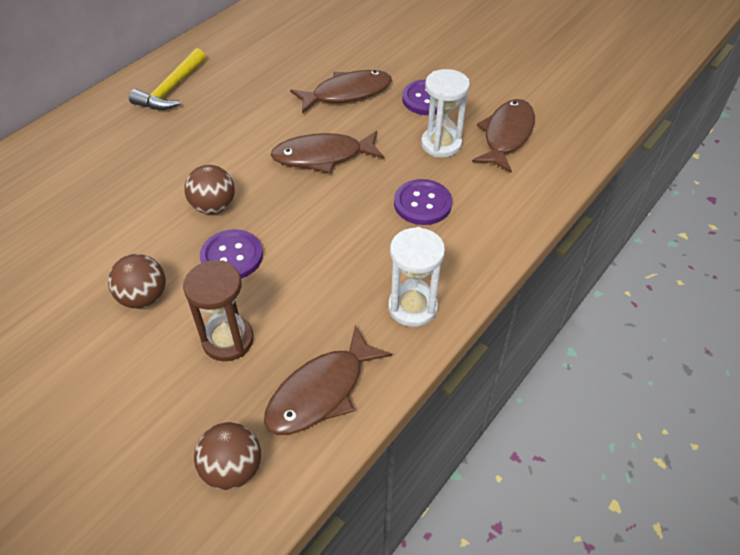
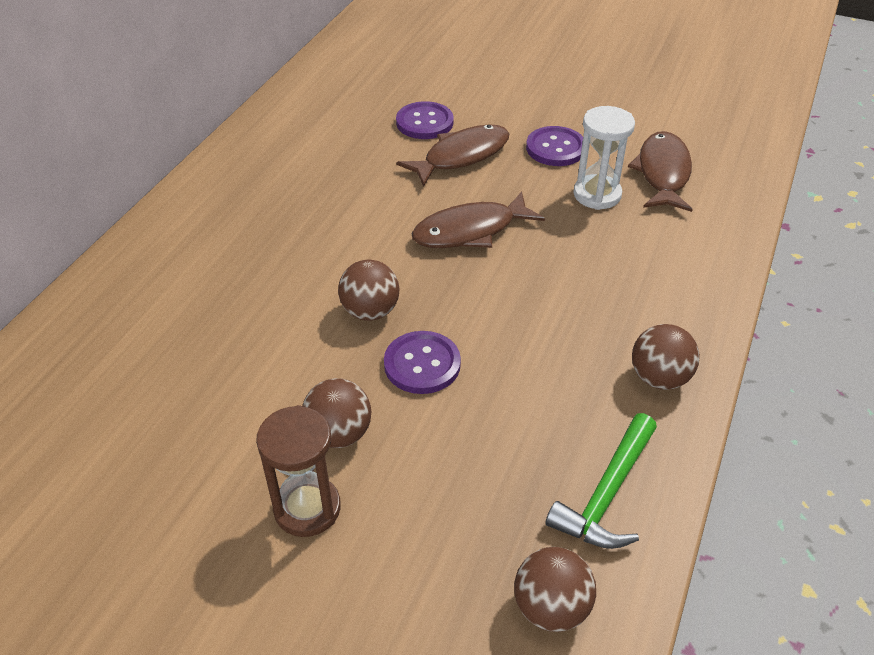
camera: 15 degrees left, 5 degrees down
(171, 89) = (246, 185): yellow hammer -> none
(228, 340) = (467, 461): brown hourglass -> brown hourglass (307, 508)
(321, 392) = (607, 494): brown fish -> green hammer
(412, 307) = (659, 378): white hourglass -> brown ball
(422, 204) = (610, 263): purple button -> purple button (424, 122)

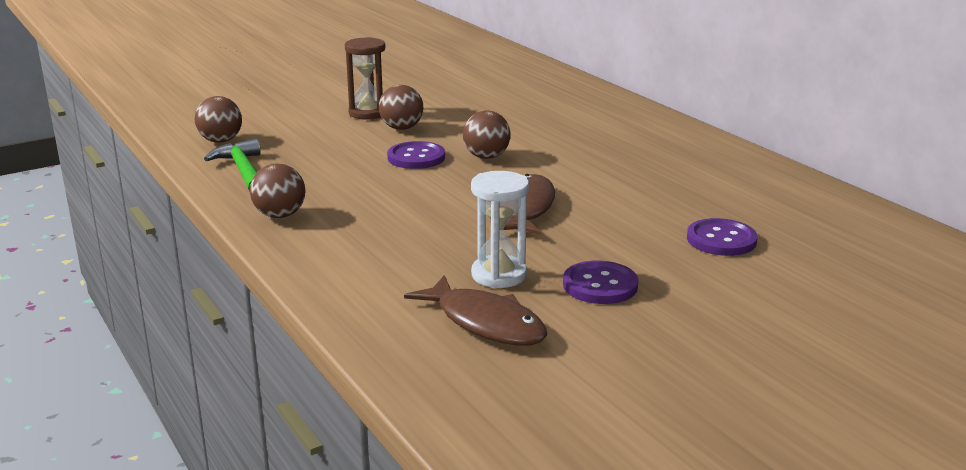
camera: 125 degrees right, 20 degrees down
(461, 156) = (640, 238): brown fish -> none

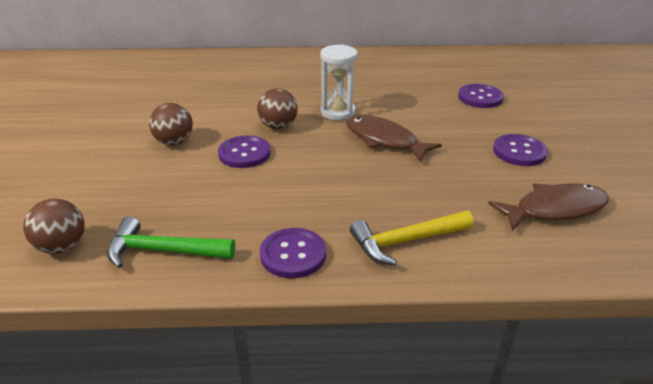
camera: 60 degrees left, 10 degrees up
(280, 215) = (293, 254): brown ball -> purple button
(343, 256) = (405, 241): none -> yellow hammer
(368, 113) = (117, 147): brown hourglass -> none
(499, 275) = (484, 182): white hourglass -> white hourglass (338, 112)

